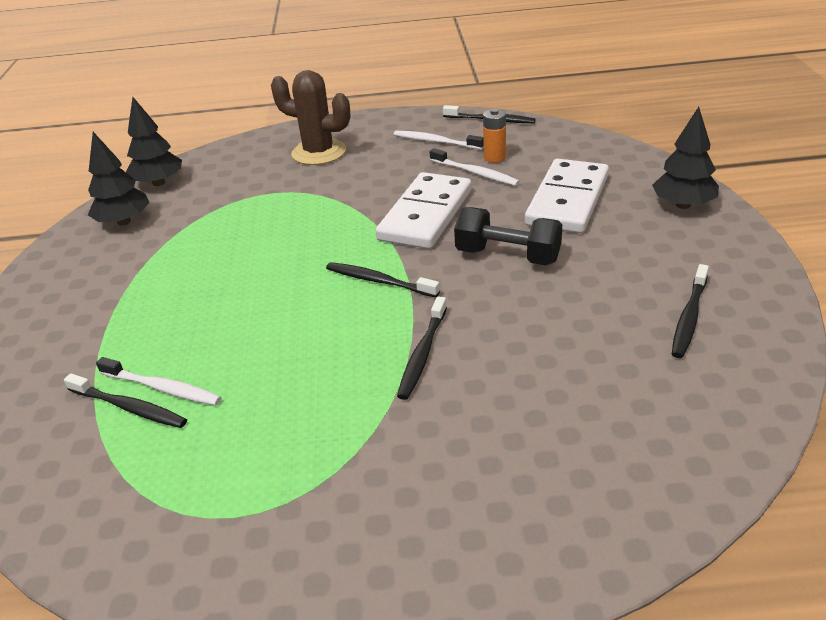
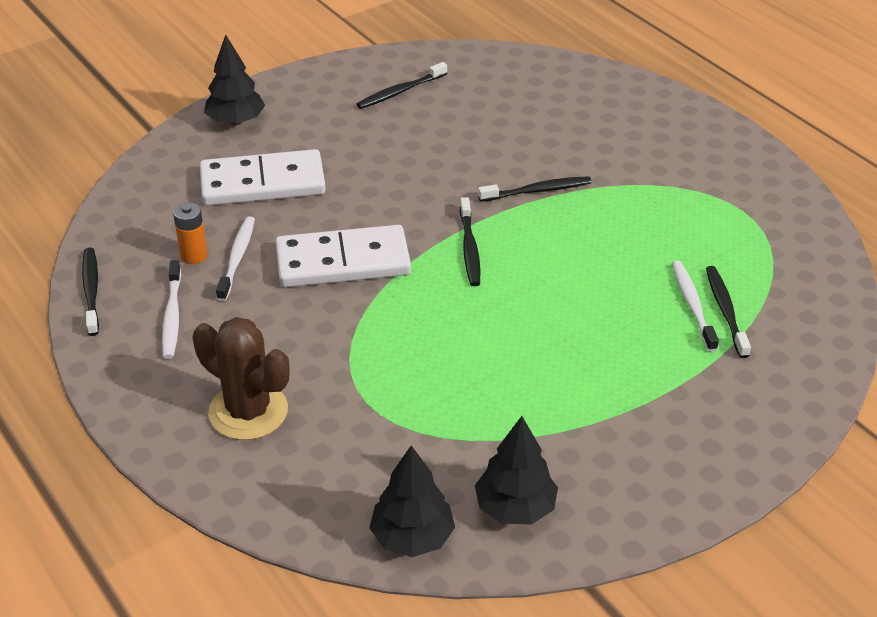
camera: 125 degrees left, 5 degrees up
(319, 152) = (248, 411): brown cactus -> brown cactus turned 45 degrees counterclockwise
(507, 256) = (380, 190): black dumbbell -> none
(689, 317) = (400, 91): black toothbrush -> black toothbrush turned 150 degrees clockwise

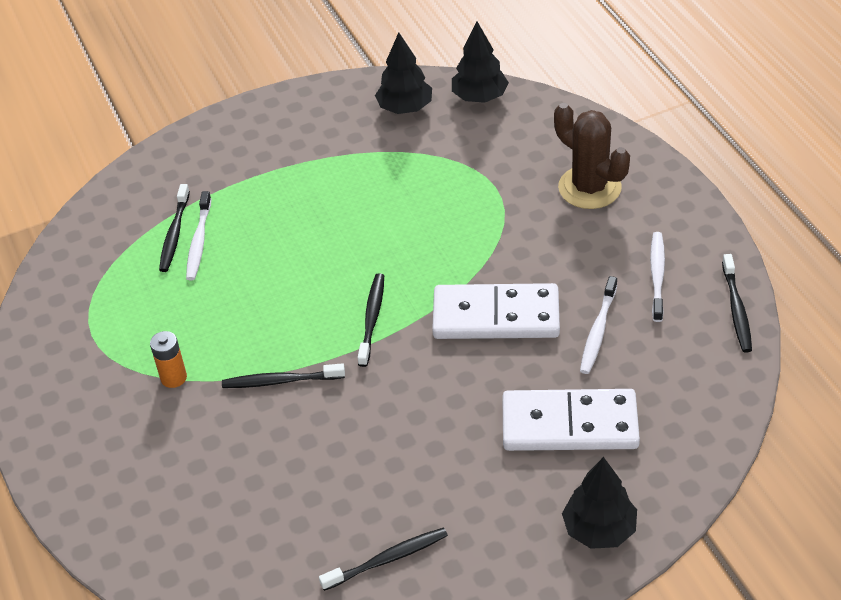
camera: 165 degrees left, 5 degrees up
(194, 255) = (641, 338): orange battery -> orange battery (173, 378)

